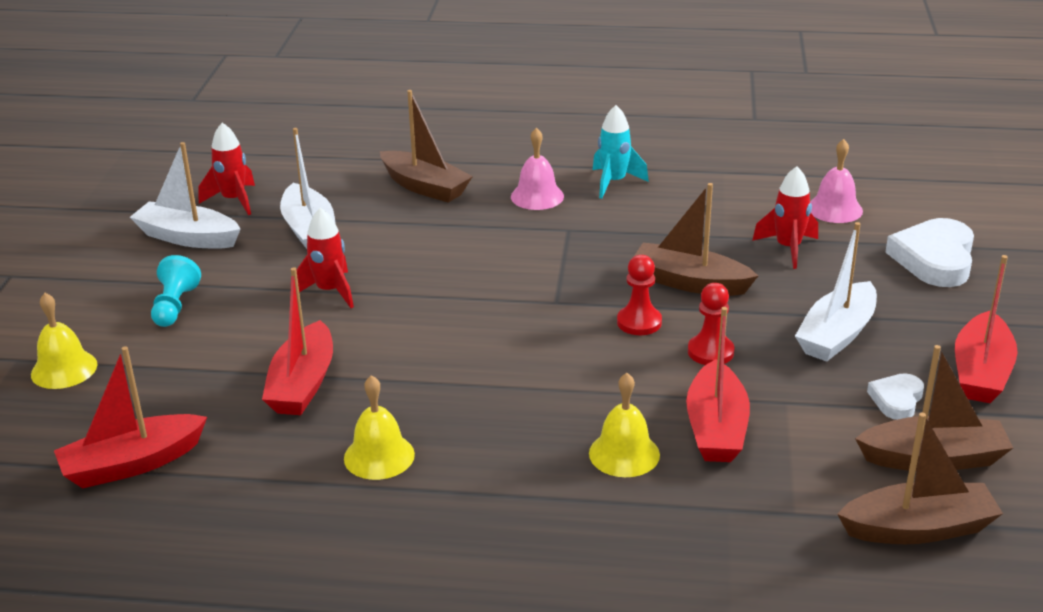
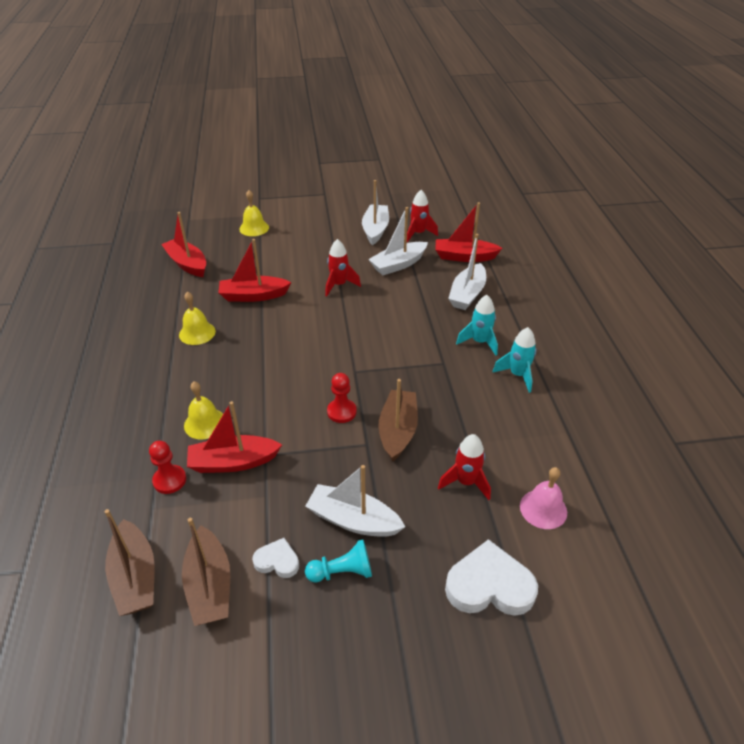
camera: 75 degrees right, 10 degrees up
(175, 306) = (311, 242): turquoise pawn -> turquoise pawn (342, 572)
(425, 187) = (467, 294): brown boat -> white boat
(537, 196) = (479, 342): pink bell -> turquoise rocket
(710, 352) = (316, 451): red pawn -> red pawn (169, 480)
(981, 372) = (323, 620): red boat -> red boat (464, 257)

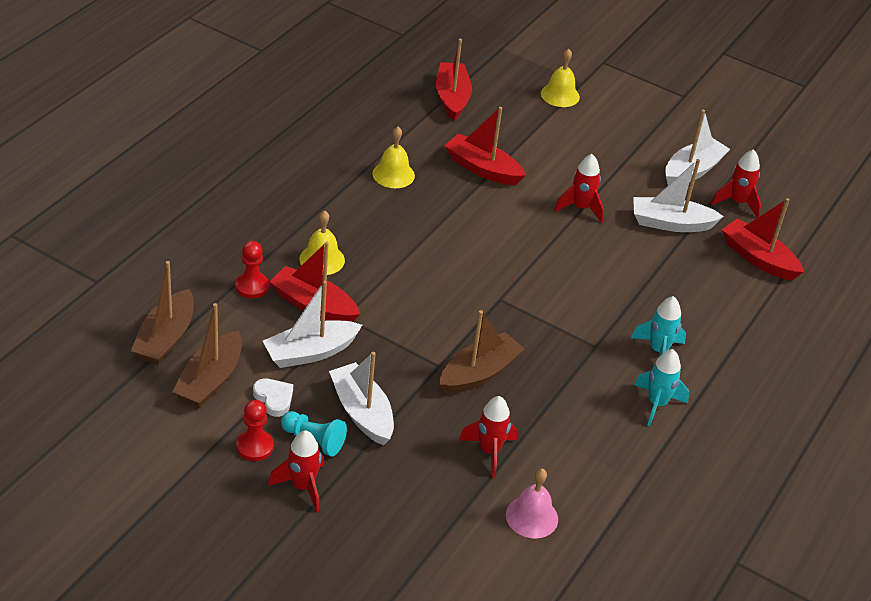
camera: 35 degrees right, 0 degrees up
(341, 412) = (447, 325): red pawn -> red pawn (255, 446)
(375, 620) = (302, 487): none -> red rocket
(467, 294) = (708, 298): white boat -> white boat (310, 352)
(489, 585) = (416, 530): white heart -> none

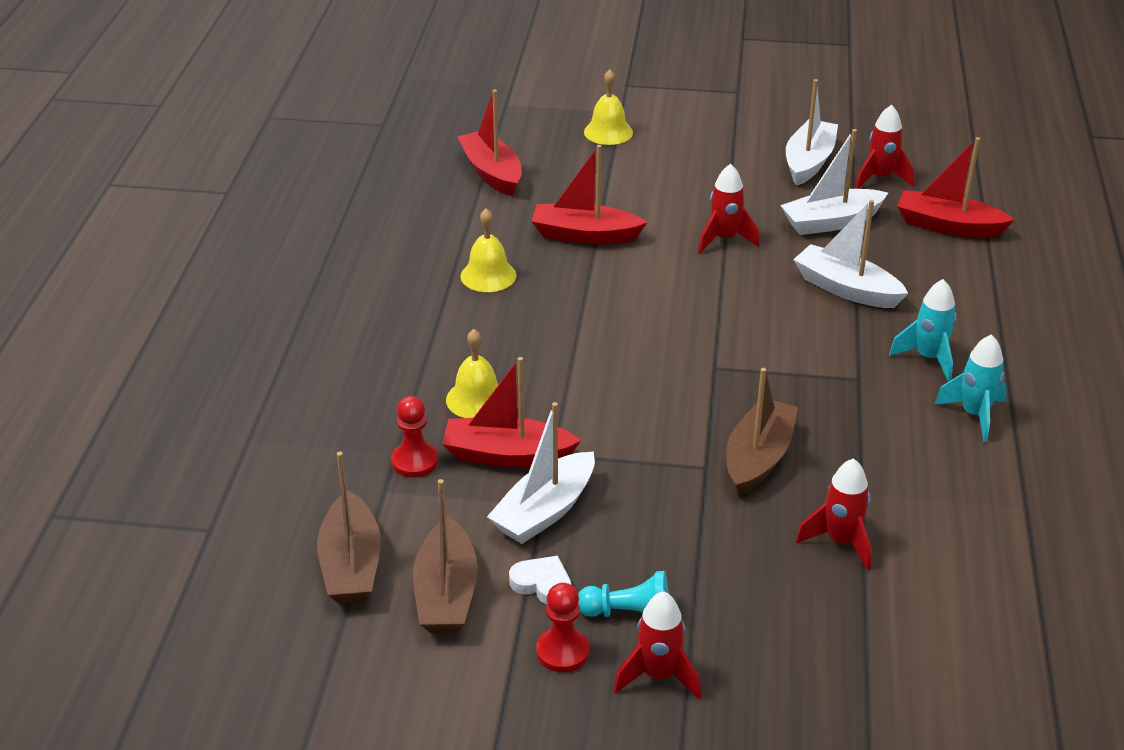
camera: 20 degrees left, 5 degrees down
(362, 412) = (660, 557): white boat -> white boat (846, 289)
(532, 517) = (947, 596): pink bell -> none

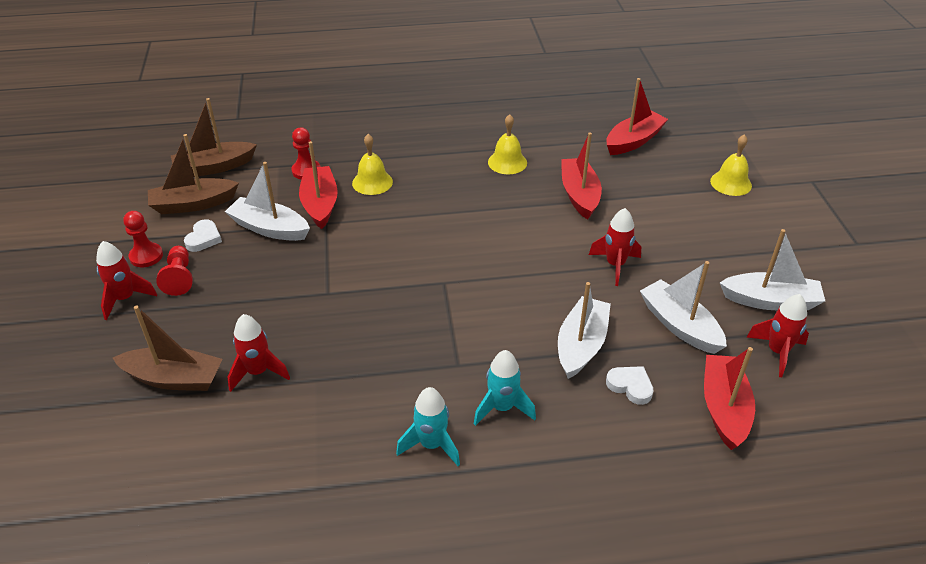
camera: 75 degrees right, 5 degrees up
(628, 613) = (179, 278): turquoise pawn -> red pawn
(758, 458) = (343, 318): brown boat -> brown boat (174, 378)
(911, 272) = (630, 386): none -> white heart

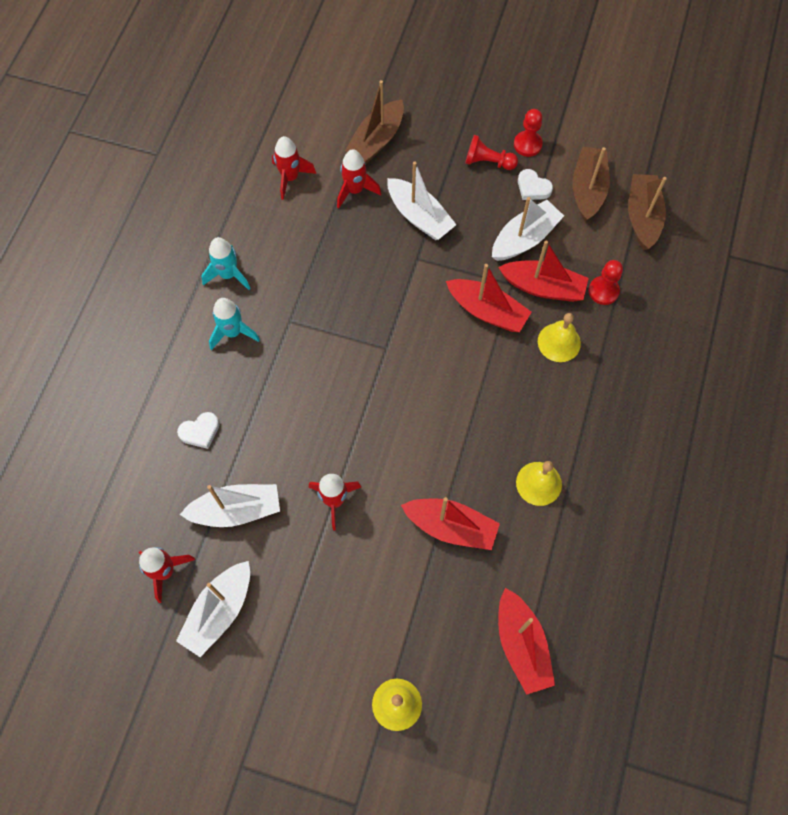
camera: 115 degrees right, 25 degrees up
(125, 299) = (480, 124): red rocket -> red rocket (290, 178)
(581, 345) = (259, 418): white boat -> white boat (419, 216)
(724, 408) = (141, 487): red boat -> red boat (487, 311)

